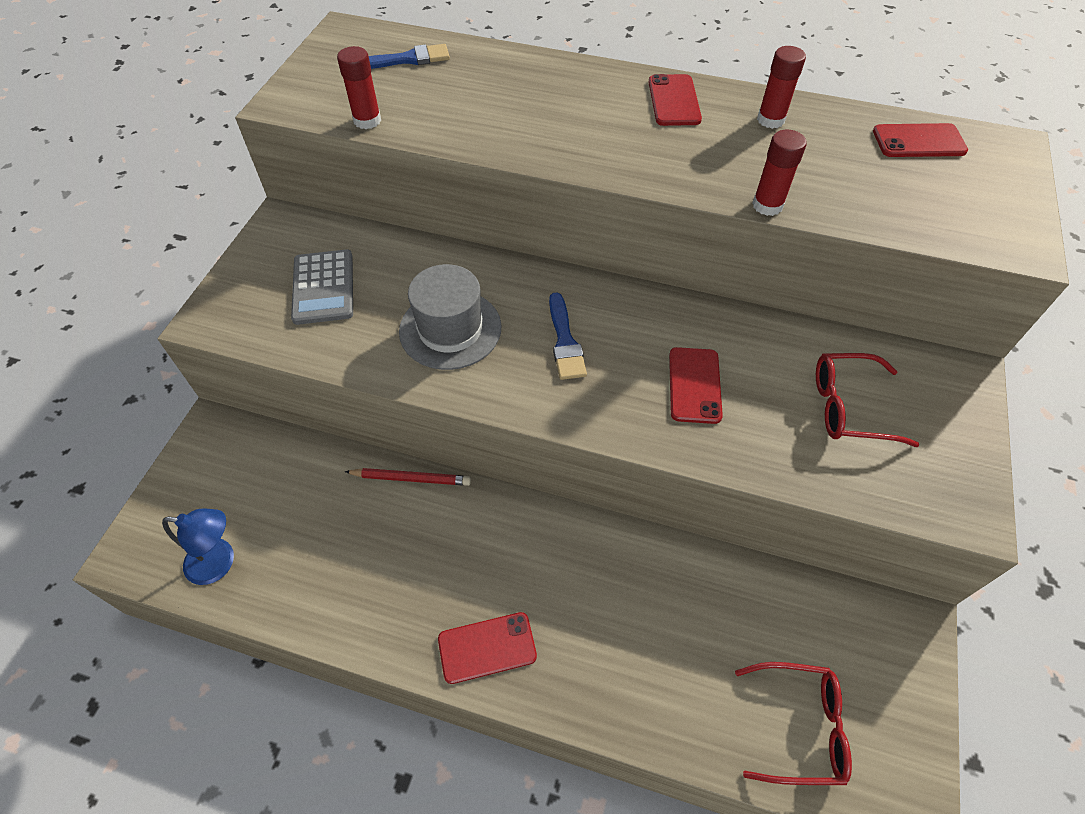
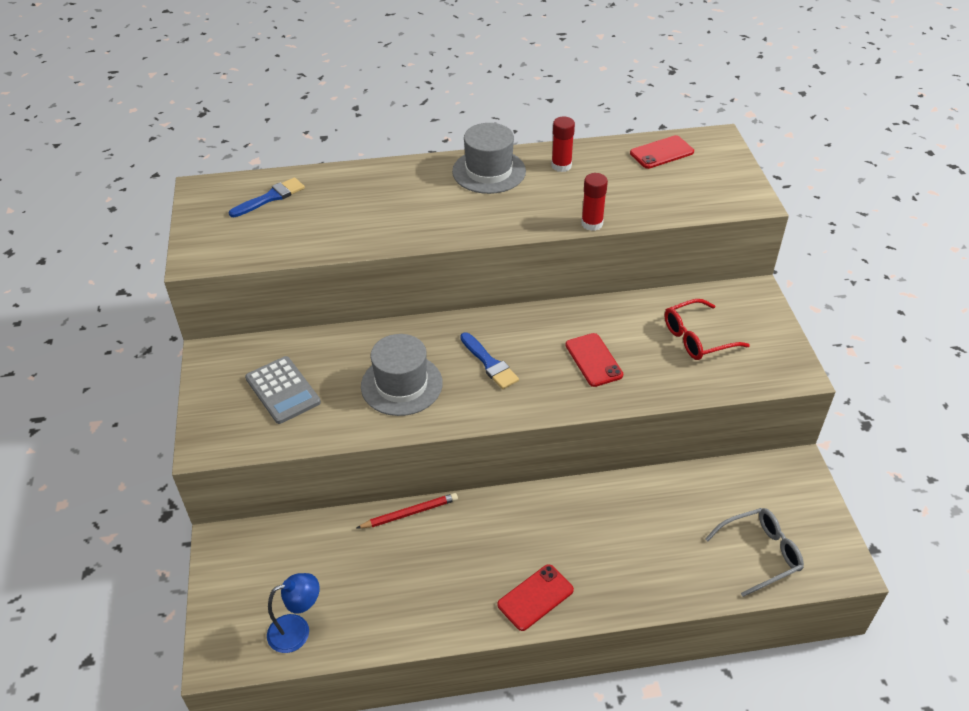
camera: 25 degrees left, 10 degrees down
(367, 120) = (274, 252): red glue stick -> none
(674, 101) = (489, 171): red phone -> grey hat
(799, 726) = (760, 554): red glasses -> grey glasses

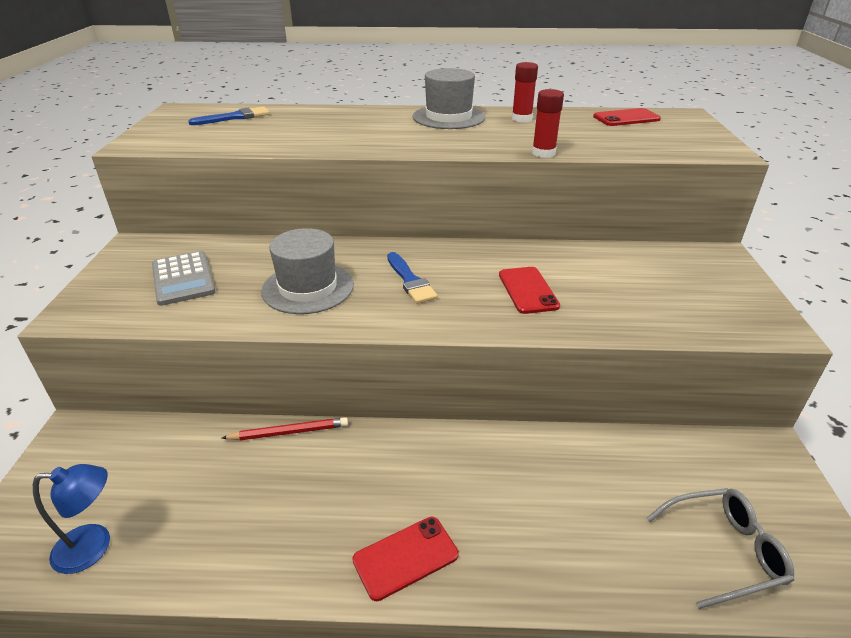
camera: 10 degrees right, 10 degrees down
(697, 338) = (652, 284): red glasses -> none

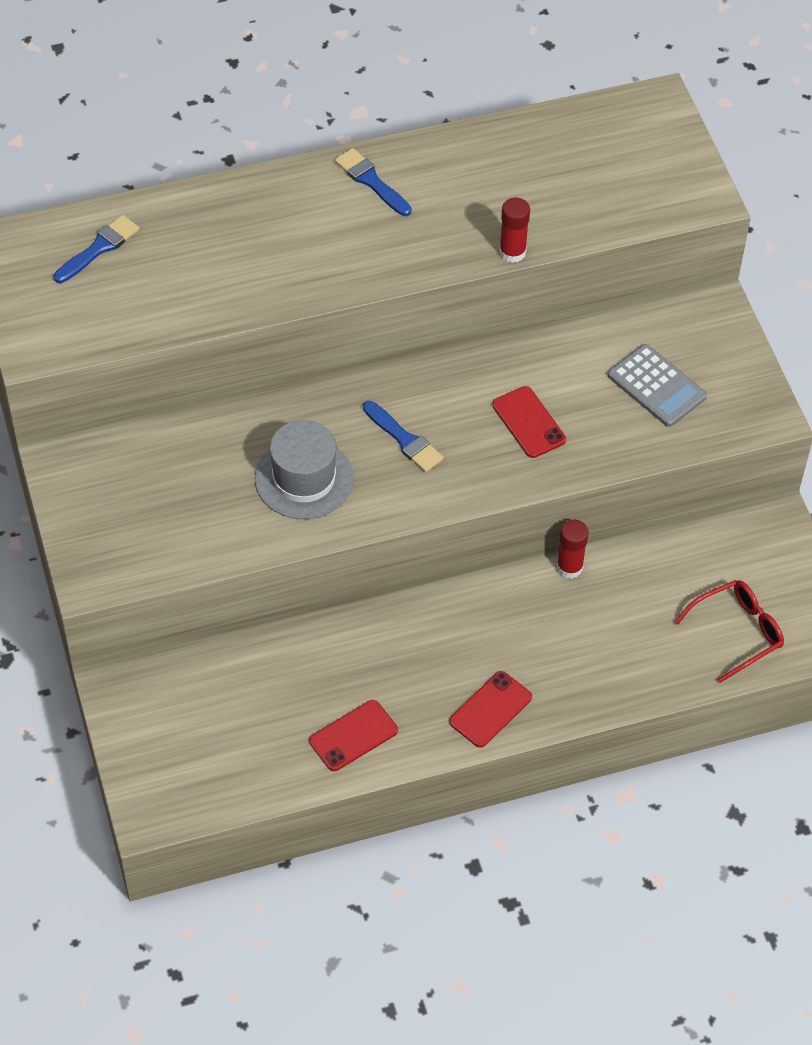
camera: 20 degrees left, 20 degrees up
(94, 547) = (231, 775): blue lamp -> none
(183, 278) = (162, 500): grey calculator -> grey calculator (656, 386)
(289, 432) = (329, 628): red pencil -> none
(448, 117) = (371, 181): grey hat -> blue brush
(521, 119) = (462, 164): red glue stick -> red glue stick (569, 567)
(626, 118) = (588, 131): red phone -> red phone (353, 736)
(724, 551) = (737, 632): grey glasses -> red glasses

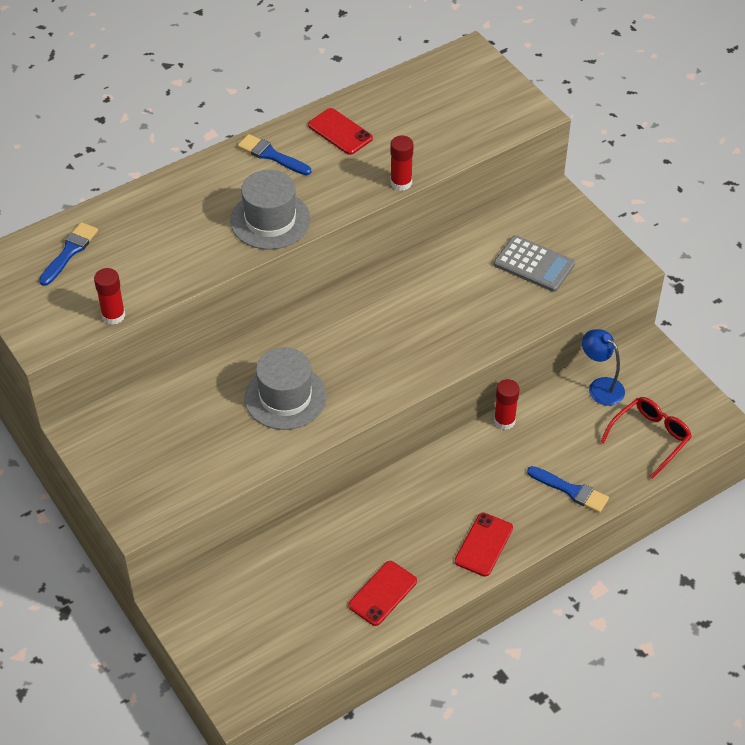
camera: 15 degrees left, 5 degrees down
(123, 338) = (113, 315): none -> red glue stick
(341, 263) = (270, 220): none -> grey hat
(404, 439) = (354, 349): blue brush -> blue brush (571, 490)
(529, 422) = (447, 313): red phone -> red phone (340, 132)
(701, 554) = (600, 387): none -> blue lamp

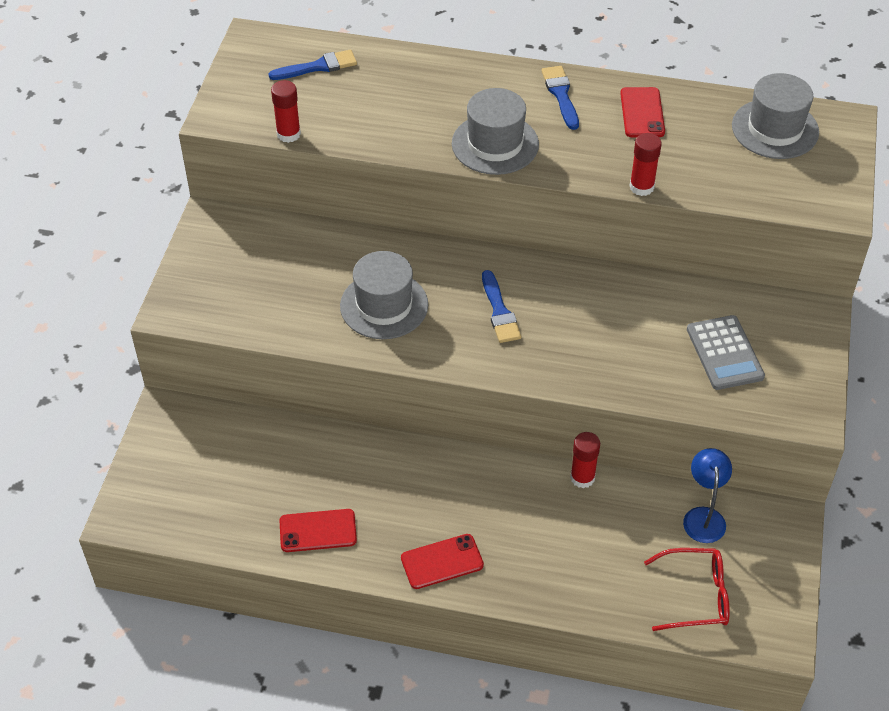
camera: 45 degrees right, 0 degrees up
(435, 87) = (775, 129): none -> grey hat
(571, 490) = (569, 581): blue brush -> blue brush (499, 311)

